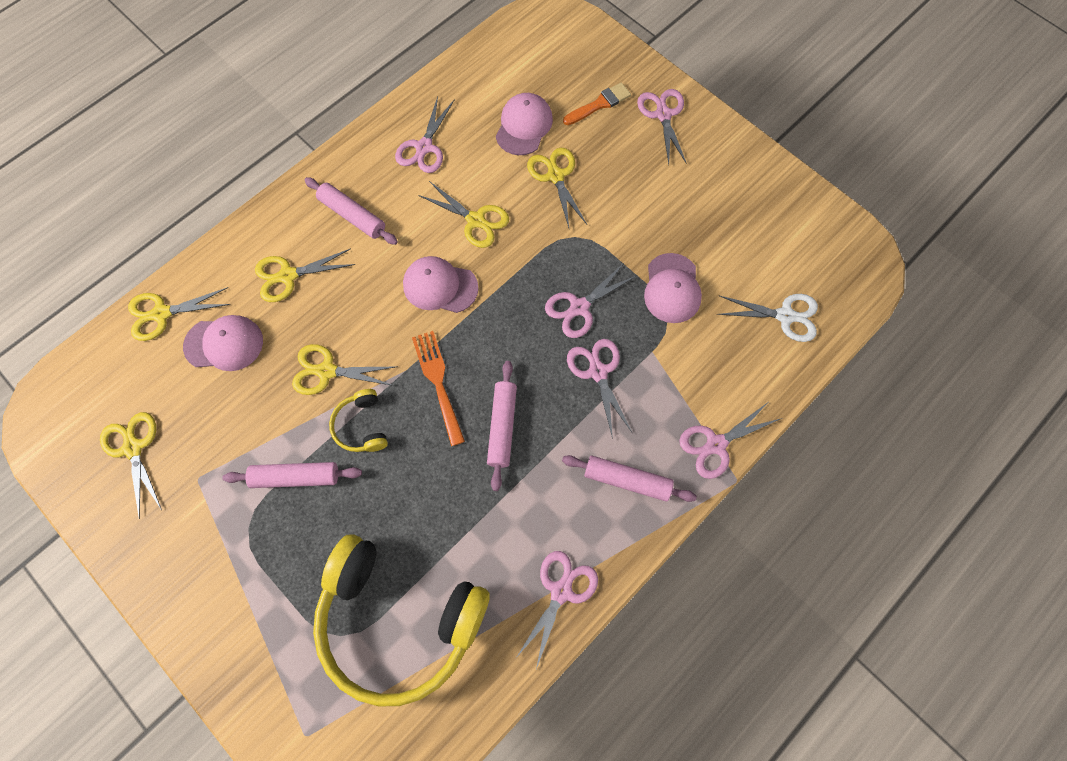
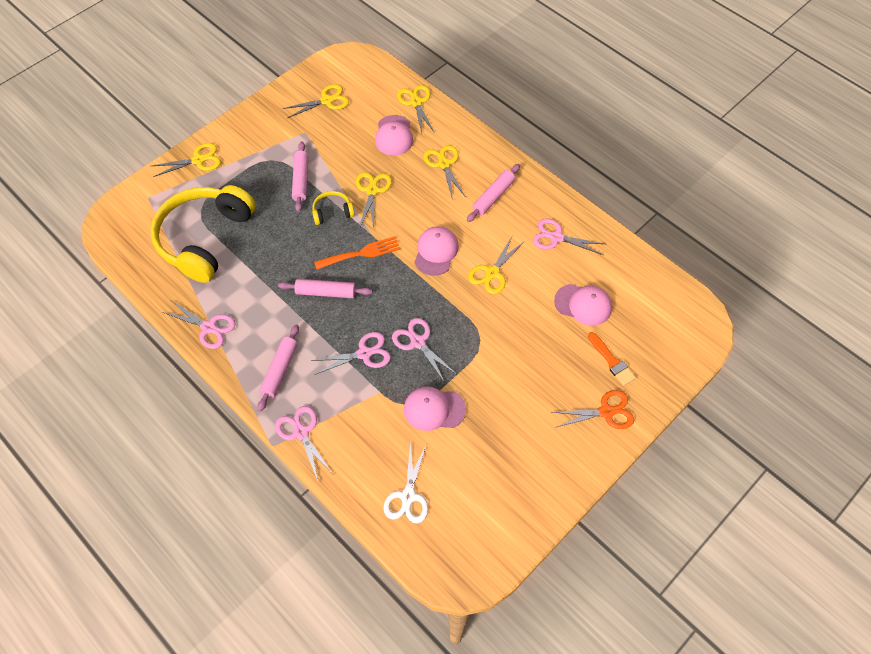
camera: 90 degrees right, 10 degrees down
(555, 176) = (536, 327): yellow scissors -> yellow scissors (198, 160)
(663, 114) = (606, 412): pink scissors -> orange scissors

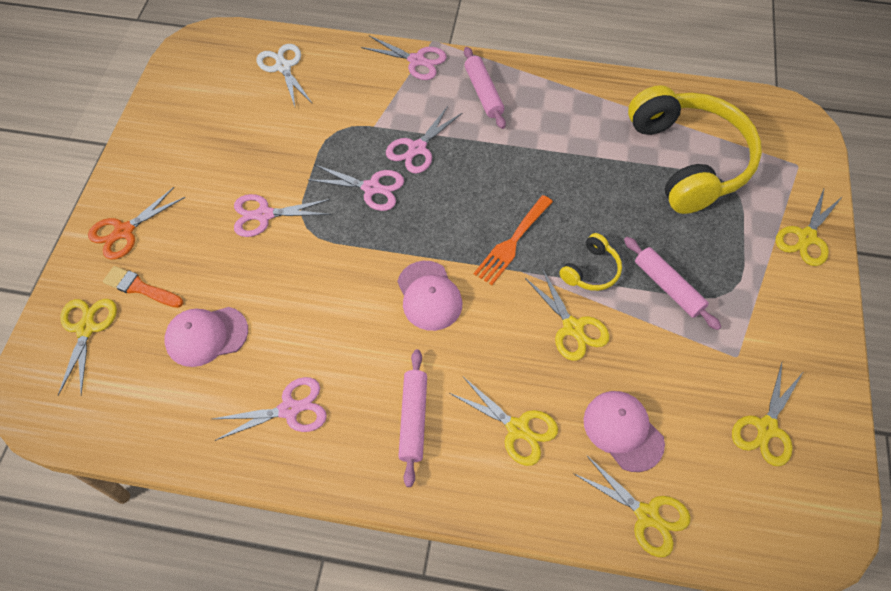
camera: 145 degrees right, 0 degrees up
(209, 327) = (586, 89): pink scissors -> pink scissors (264, 215)
(326, 292) = (509, 181): pink rolling pin -> none
(434, 409) = (309, 140): pink cap -> none
(492, 273) = (343, 310): yellow scissors -> yellow scissors (86, 328)

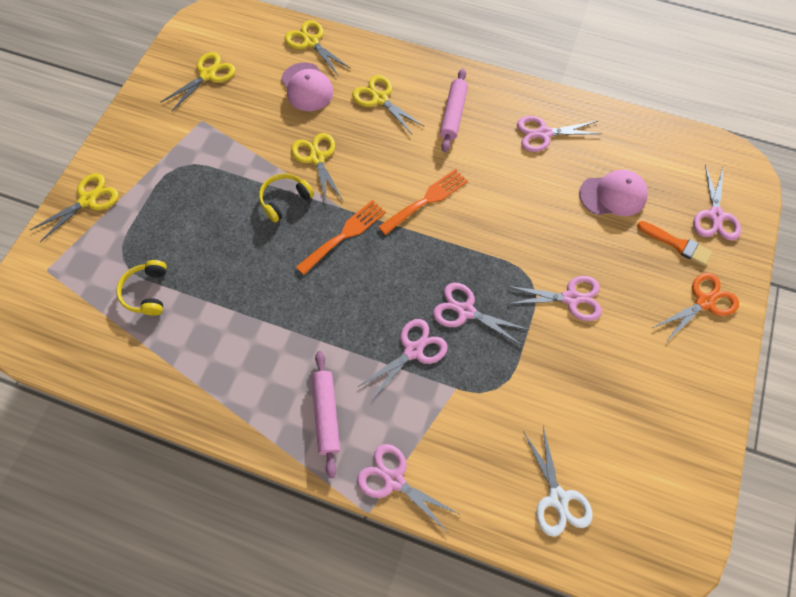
camera: 170 degrees left, 5 degrees up
(86, 328) = (715, 216): yellow scissors -> pink scissors
(429, 296) = (427, 200): pink cap -> orange fork
(668, 287) = (227, 177): pink rolling pin -> none
(688, 160) = (147, 292): yellow headphones -> yellow headphones, size x0.42

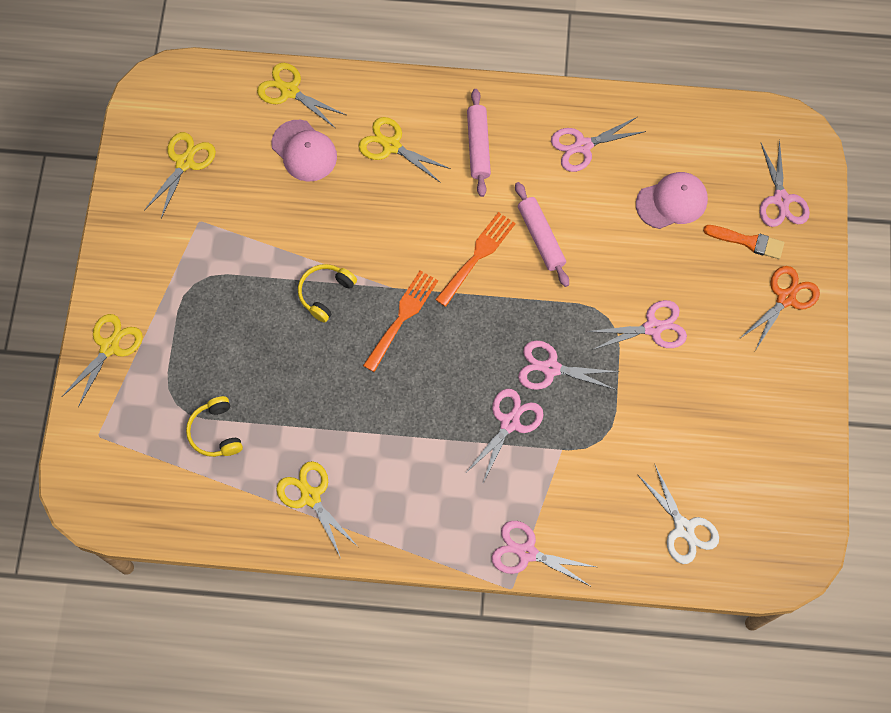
camera: 15 degrees left, 5 degrees up
(317, 158) = (344, 235): yellow scissors -> yellow scissors (310, 496)
(326, 414) = (443, 508): pink rolling pin -> pink rolling pin (541, 237)

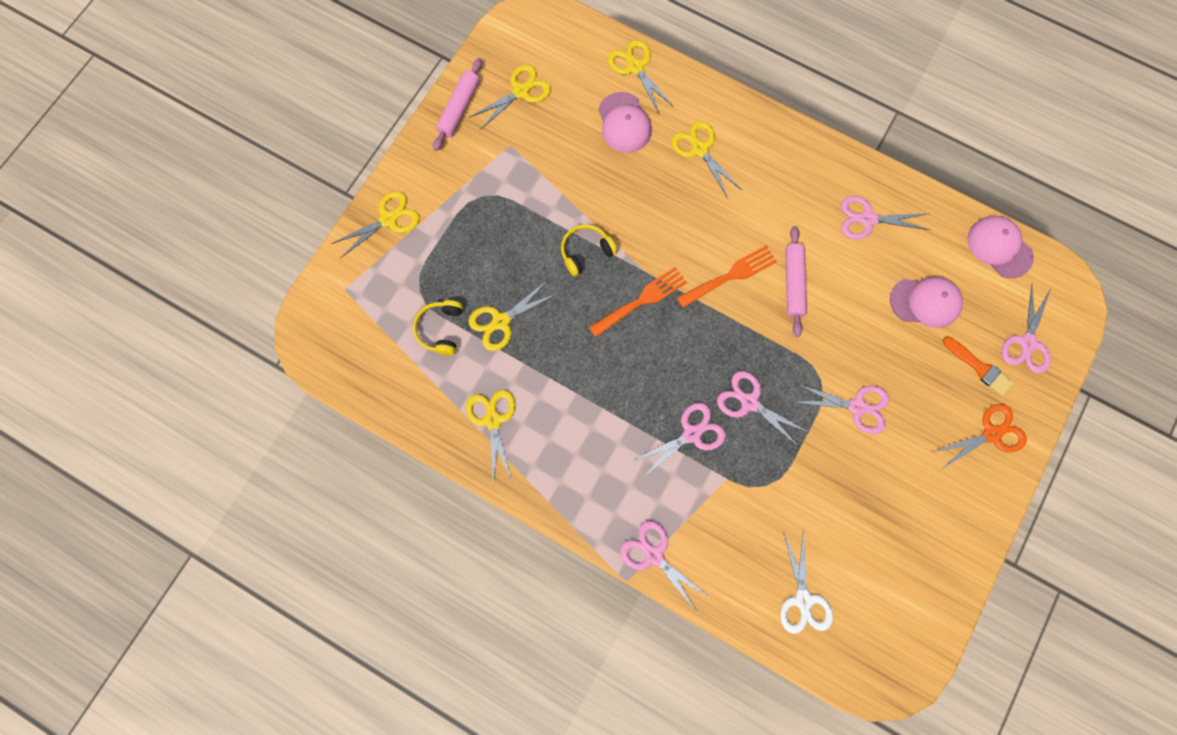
camera: 25 degrees right, 5 degrees up
(273, 398) = (501, 321): none -> yellow scissors
(478, 146) = (775, 181): pink rolling pin -> pink rolling pin (459, 108)
(716, 121) = (999, 247): none -> pink cap

